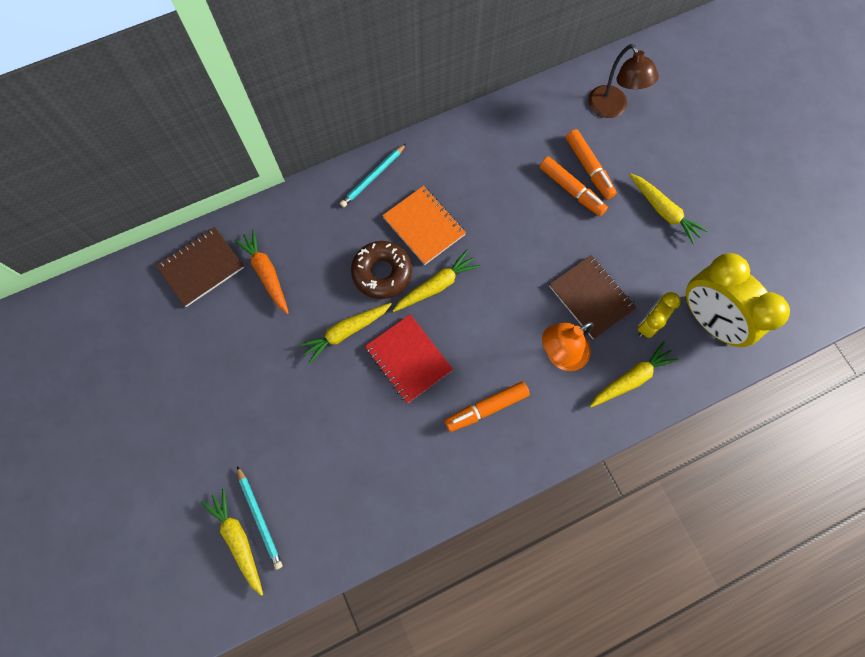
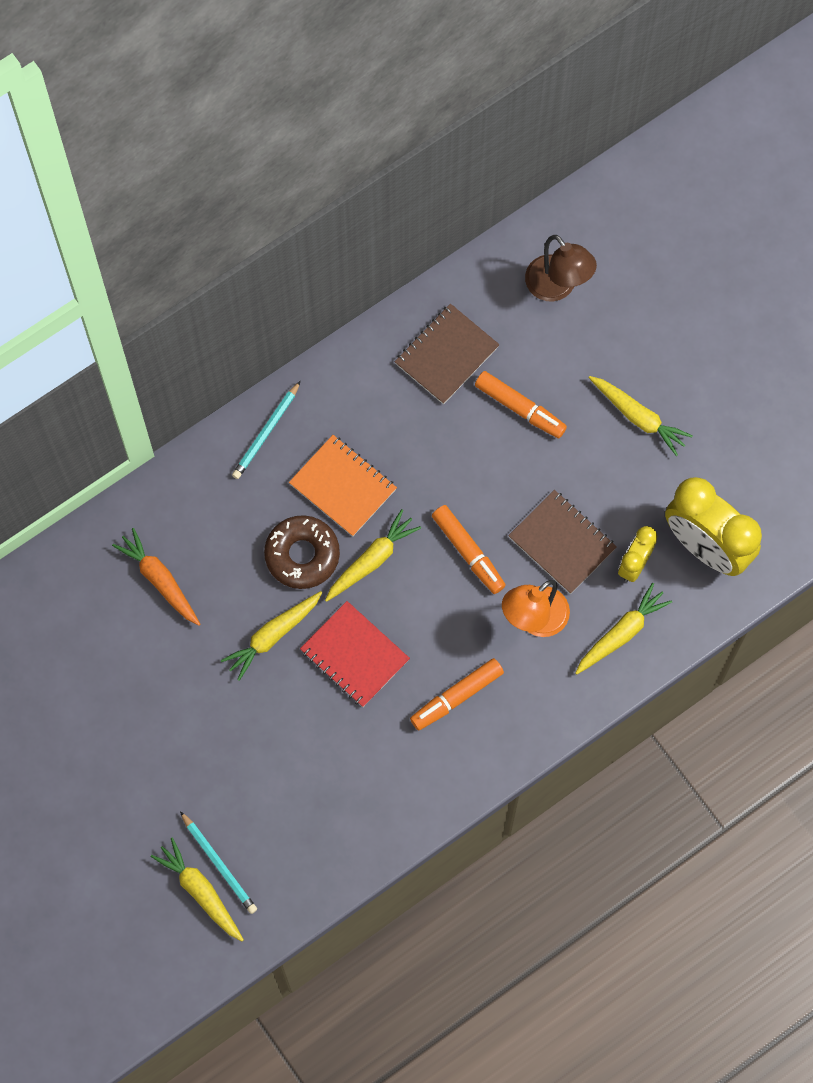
camera: 10 degrees left, 0 degrees up
(201, 267) = (77, 586): brown notebook -> brown notebook (446, 355)
(589, 168) = (538, 375): orange marker -> orange marker (468, 552)

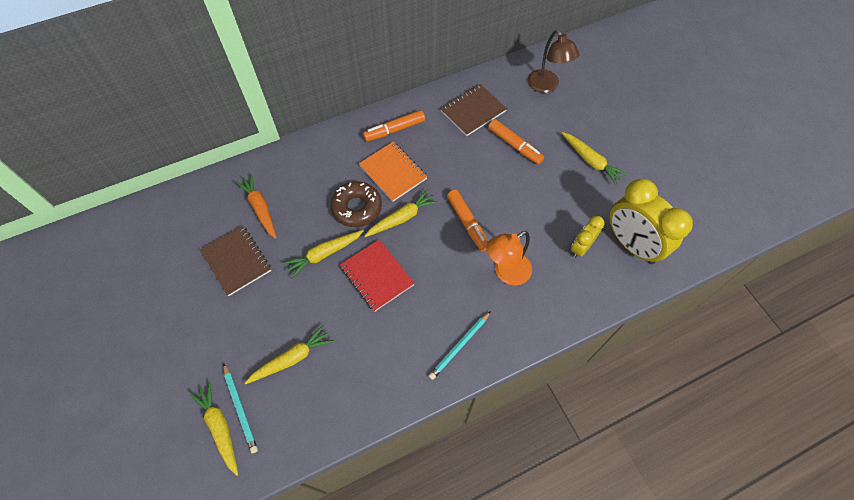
camera: 10 degrees right, 10 degrees down
(266, 432) = (352, 136): turquoise pencil -> turquoise pencil (459, 346)
(456, 696) = (443, 315): orange marker -> orange marker (394, 130)
(562, 543) = (532, 227): brown notebook -> brown notebook (236, 261)
(621, 633) = (567, 291): yellow carrot -> yellow carrot (292, 358)

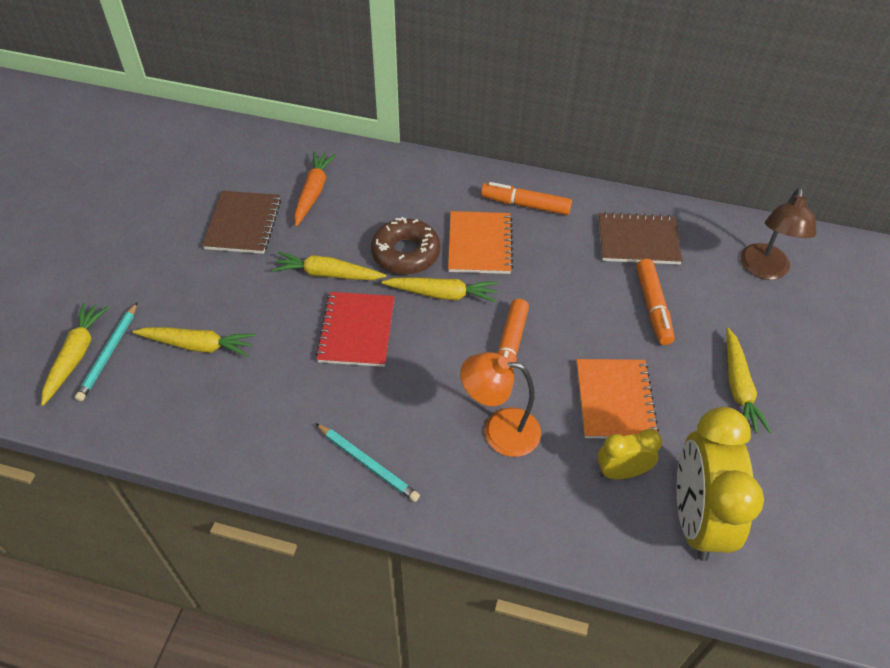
camera: 40 degrees right, 10 degrees down
(459, 346) = (367, 463): turquoise pencil -> turquoise pencil turned 135 degrees counterclockwise
(544, 212) = (615, 400): none -> orange notebook

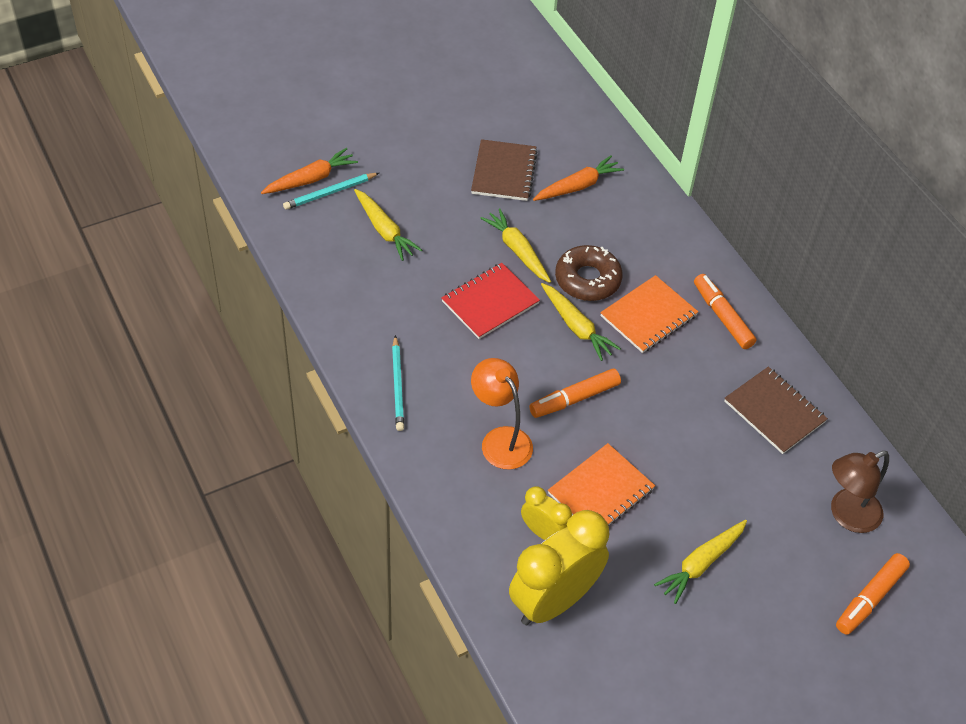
camera: 45 degrees right, 0 degrees up
(76, 356) = (311, 179): yellow carrot -> orange carrot
(243, 224) = (504, 172): brown notebook -> brown notebook turned 45 degrees counterclockwise
(652, 307) = (716, 462): orange marker -> orange marker (869, 598)

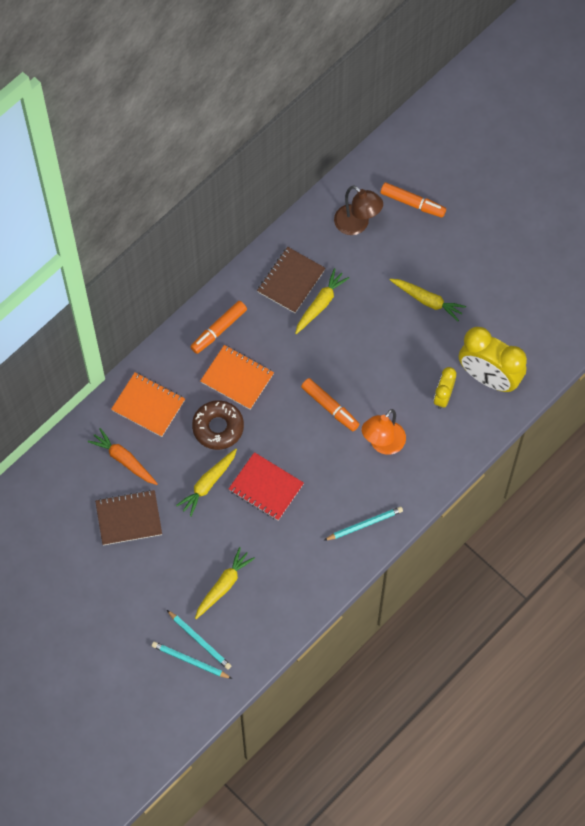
camera: 105 degrees left, 15 degrees up
(311, 179) = (190, 661): orange carrot -> turquoise pencil
(576, 327) = (266, 423): yellow carrot -> yellow carrot (320, 304)
(601, 491) = (398, 371): orange notebook -> orange notebook (148, 405)

